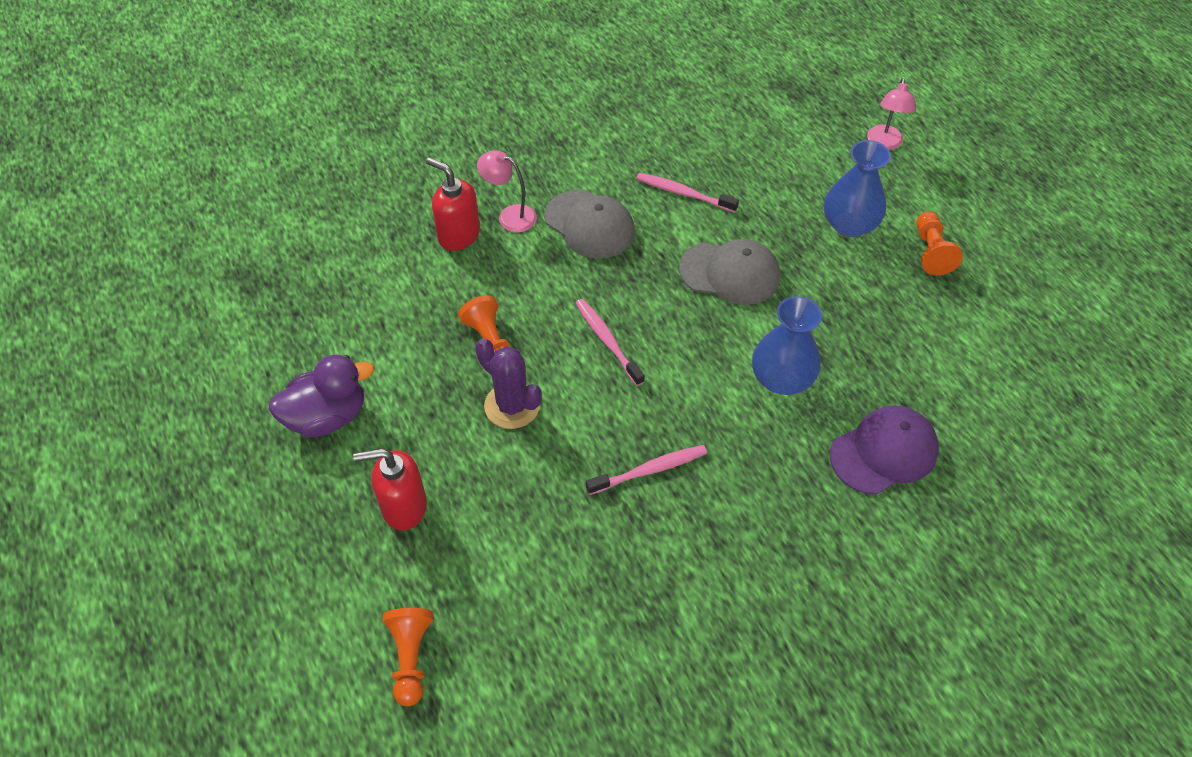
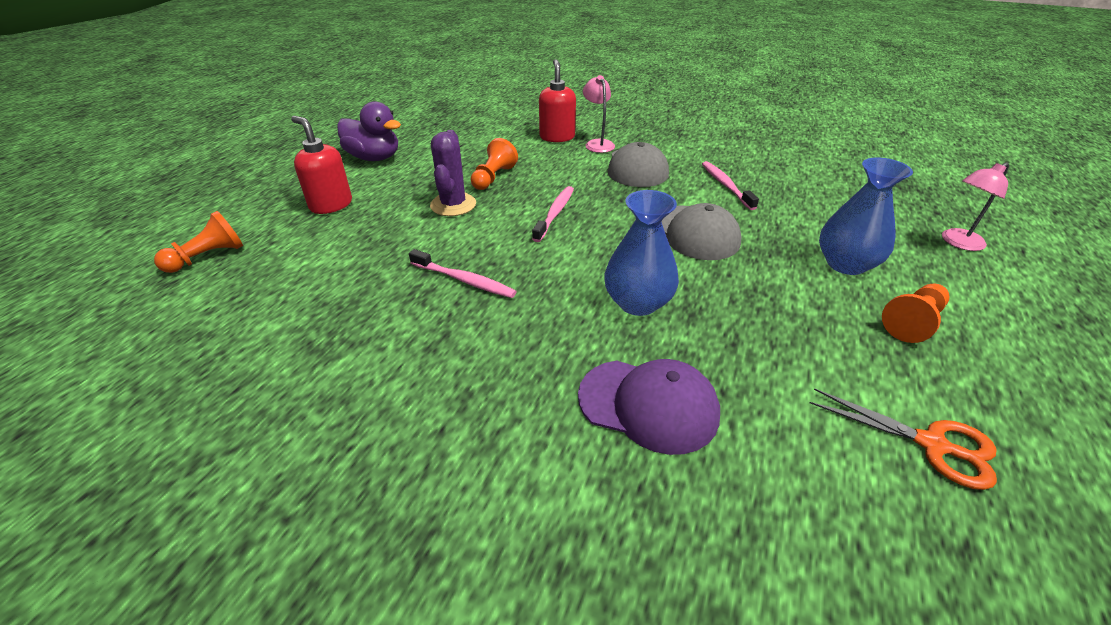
camera: 50 degrees right, 15 degrees down
(1017, 345) = (932, 445): none -> orange scissors

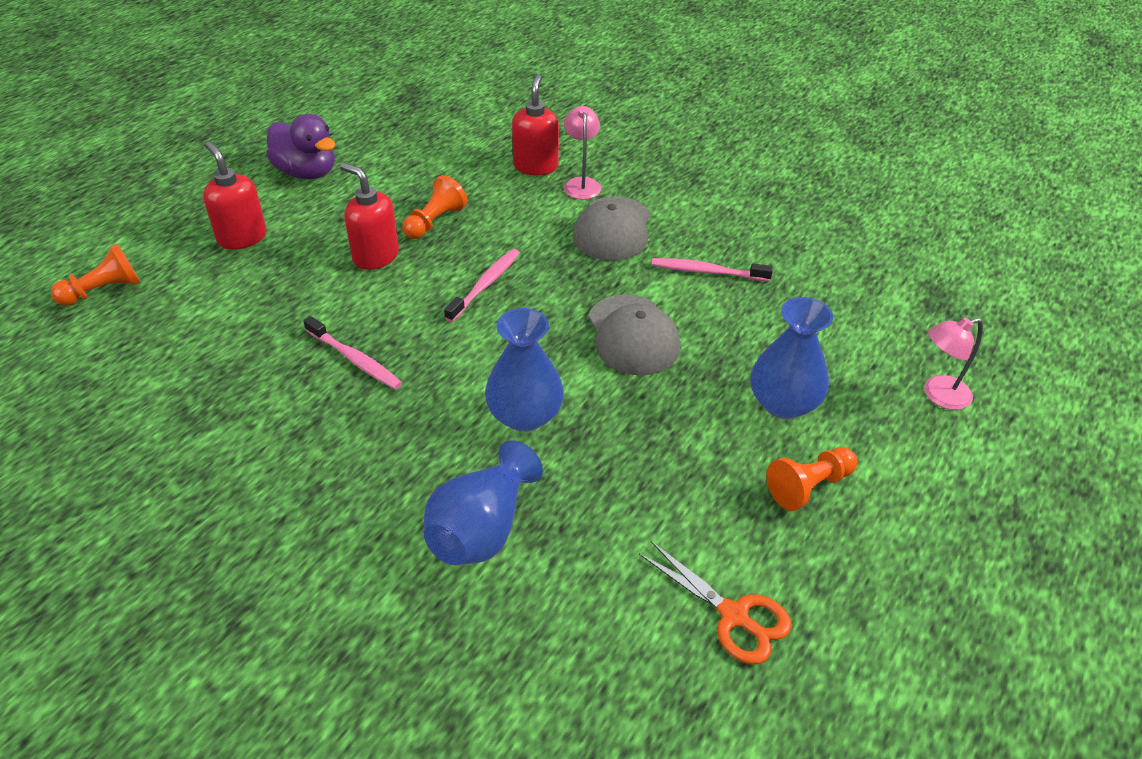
camera: 10 degrees right, 5 degrees up
(453, 205) = (375, 256): purple cactus -> red soap dispenser
(648, 405) = (482, 529): purple cap -> blue vase
(726, 185) = (707, 272): pink toothbrush -> pink toothbrush turned 75 degrees counterclockwise

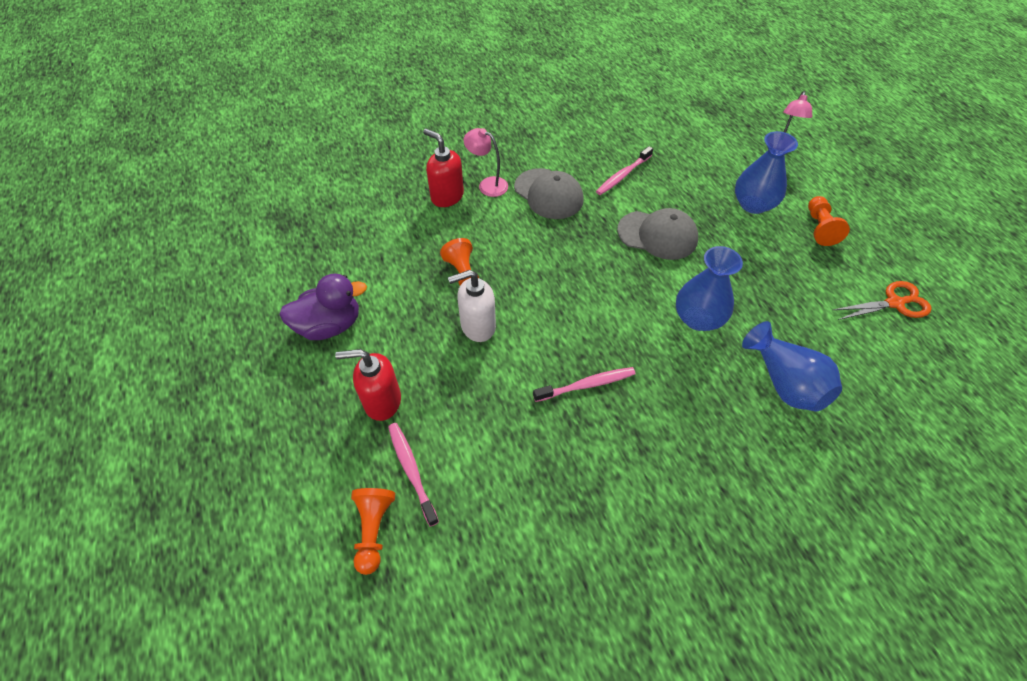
camera: 55 degrees left, 10 degrees up
(375, 256) = (477, 326): red soap dispenser -> white soap dispenser
(485, 285) = (557, 281): pink toothbrush -> pink toothbrush (411, 471)

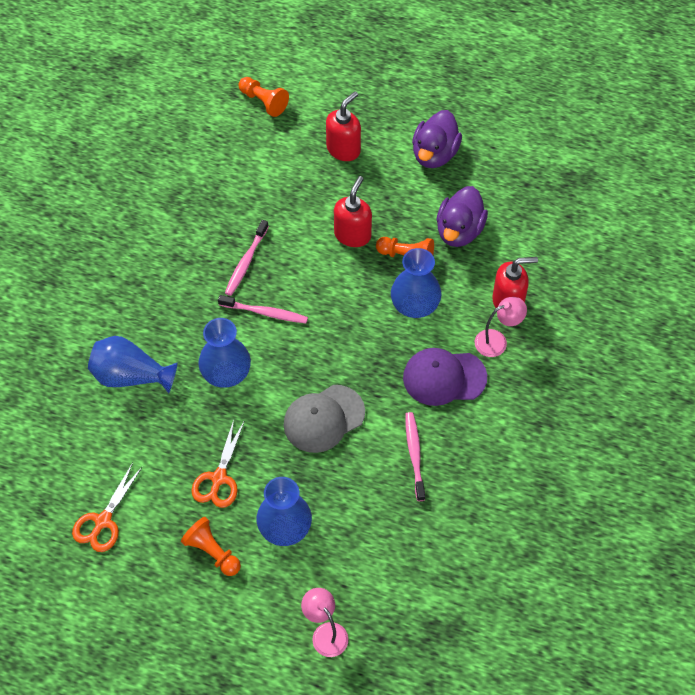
camera: 130 degrees right, 5 degrees up
(405, 259) = (459, 231): none -> purple duck
(411, 471) = (281, 137): pink toothbrush -> pink toothbrush (265, 313)
(477, 326) = (352, 234): white soap dispenser -> red soap dispenser
(505, 244) = (415, 305): none -> blue vase
(548, 194) = (444, 377): grey cap -> purple cap
(774, 261) = (219, 478): none -> orange scissors

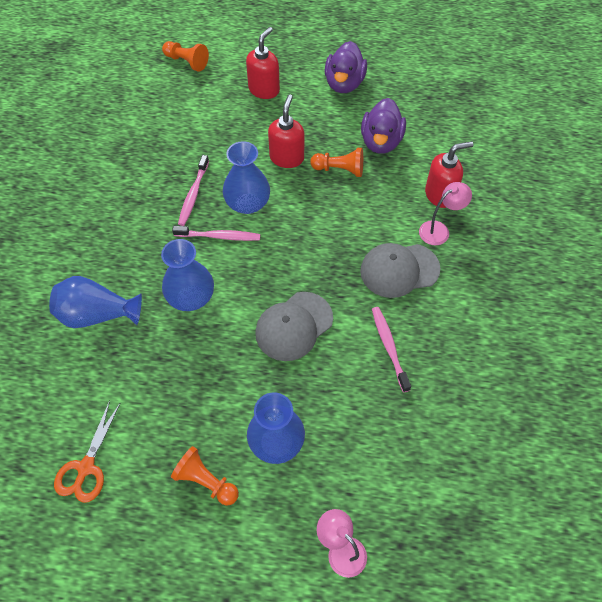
camera: 10 degrees left, 0 degrees up
(219, 478) = (200, 402): orange scissors -> none
(415, 305) = (356, 209): blue vase -> blue vase (247, 203)
(444, 377) = (399, 270): purple cap -> grey cap

